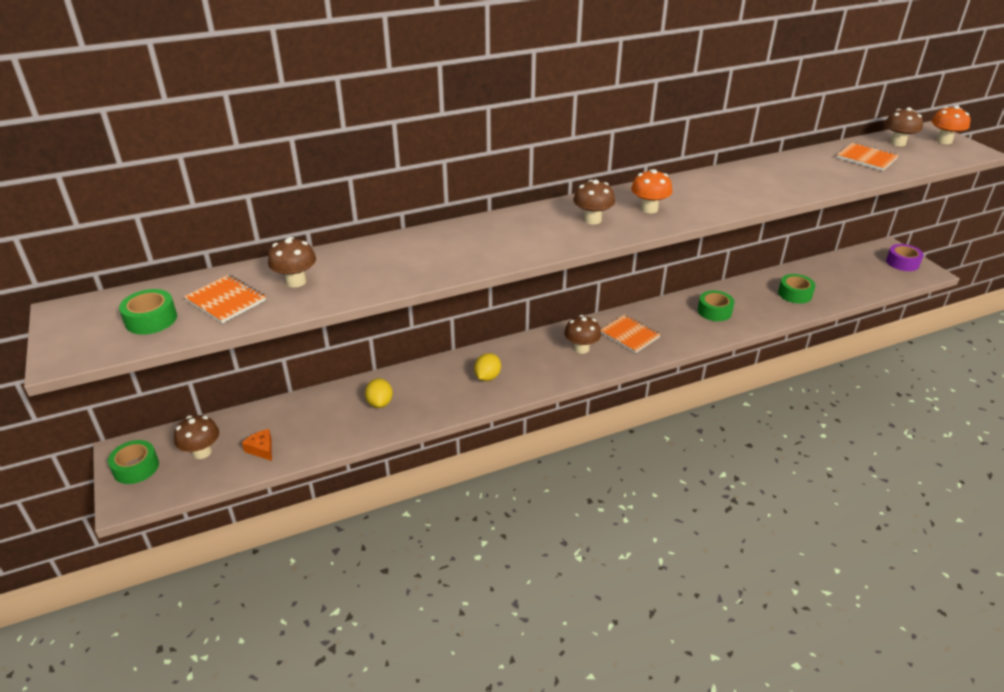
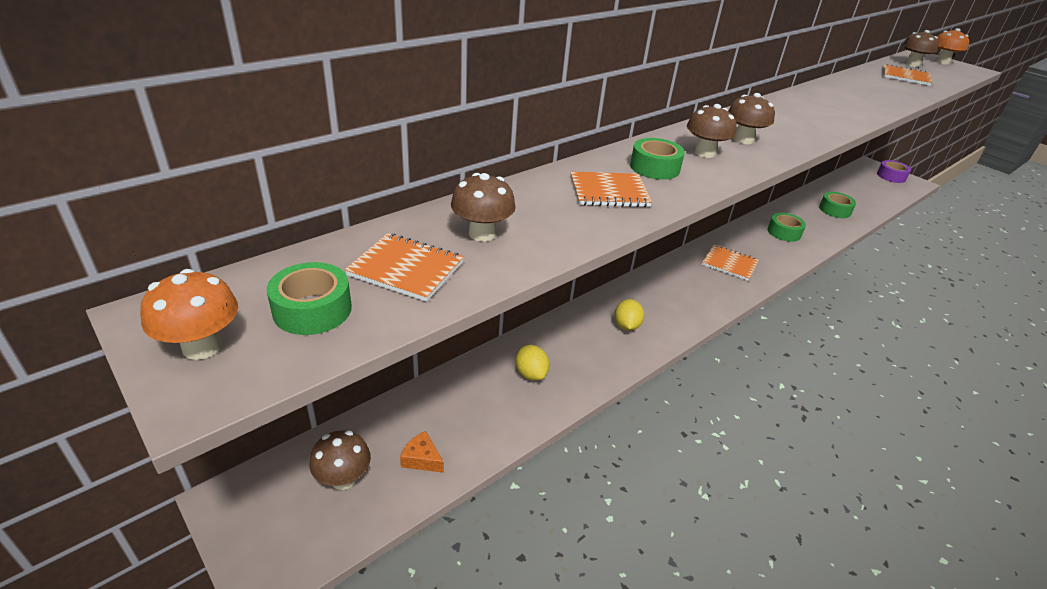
camera: 20 degrees left, 0 degrees up
(136, 468) = (258, 521): green tape -> green tape (654, 167)
(421, 258) = (609, 192): none -> orange notebook
(581, 348) = (696, 283): brown mushroom -> brown mushroom (704, 153)
(649, 209) = (783, 127): orange mushroom -> orange mushroom (202, 347)

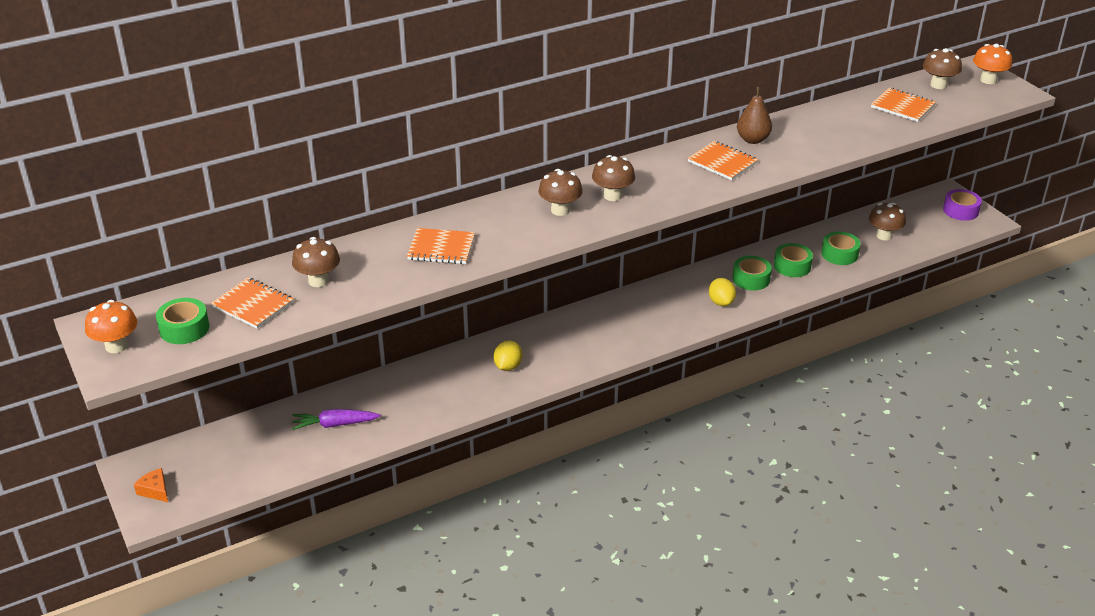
camera: 15 degrees right, 0 degrees up
(343, 479) = (216, 463): brown mushroom -> brown mushroom (884, 236)
(422, 459) = (279, 456): orange cheese -> orange cheese (155, 490)
(474, 409) = (334, 424): none -> purple carrot
(531, 374) = (396, 401): yellow lemon -> yellow lemon (721, 302)
(654, 167) = (500, 225): green tape -> green tape (792, 266)
(729, 264) = (658, 311): orange notebook -> orange notebook (722, 162)
(818, 97) = (753, 140): none -> brown pear

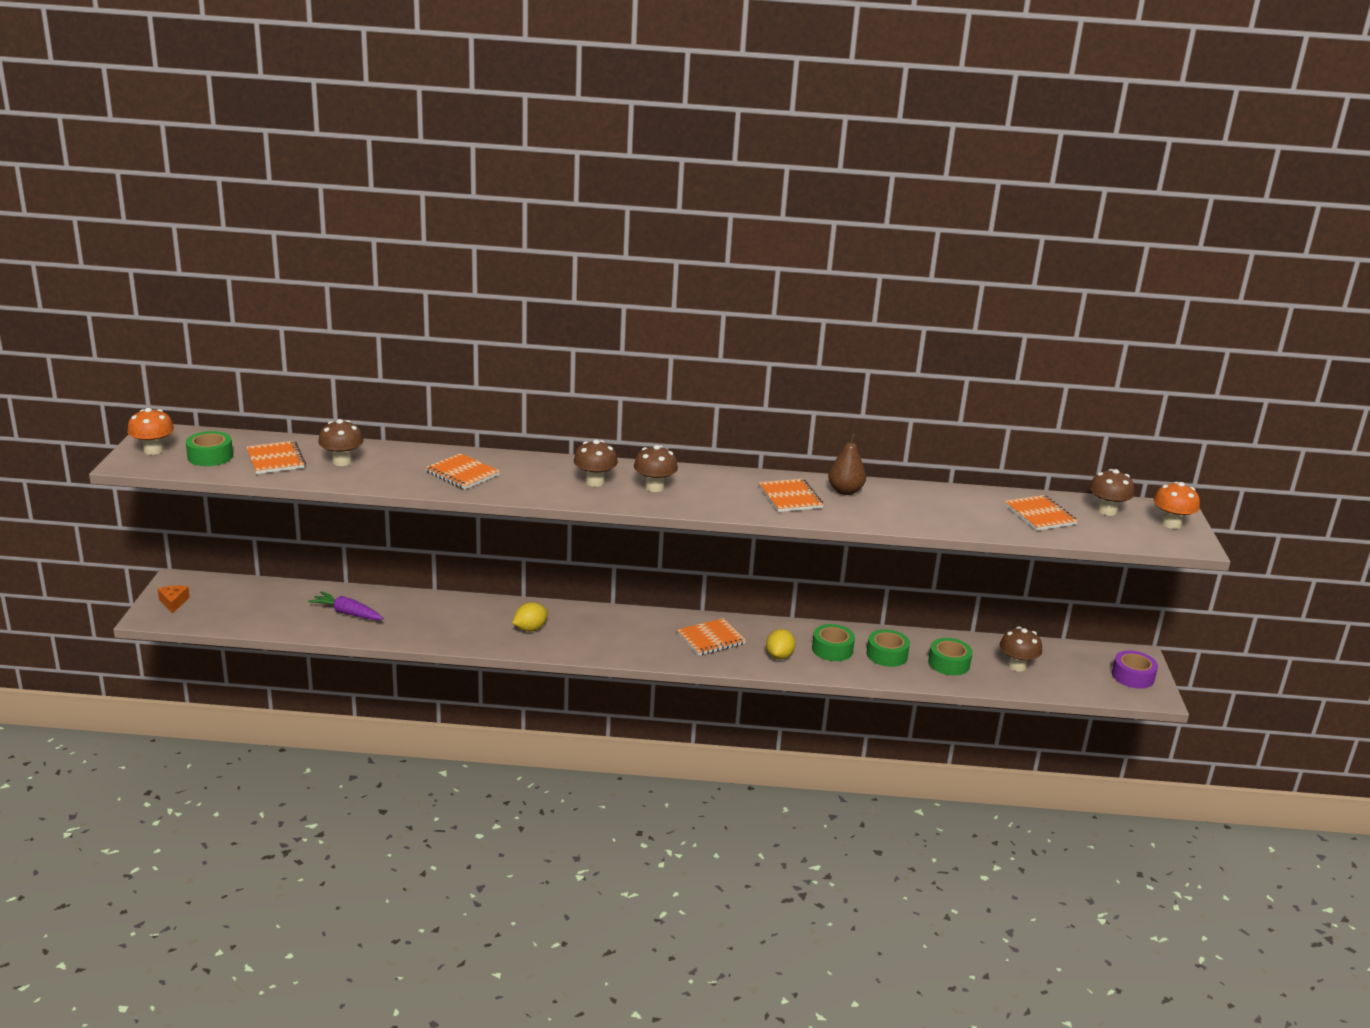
camera: 30 degrees right, 10 degrees down
(656, 310) = (711, 639): none -> orange notebook

